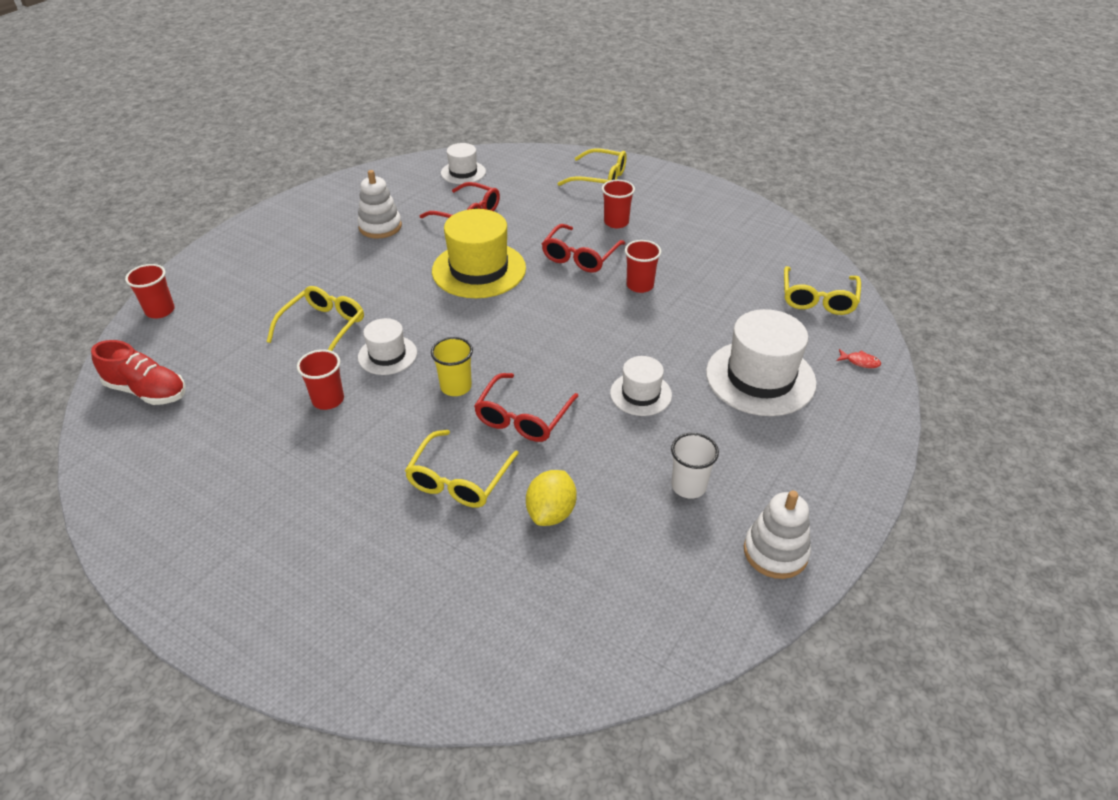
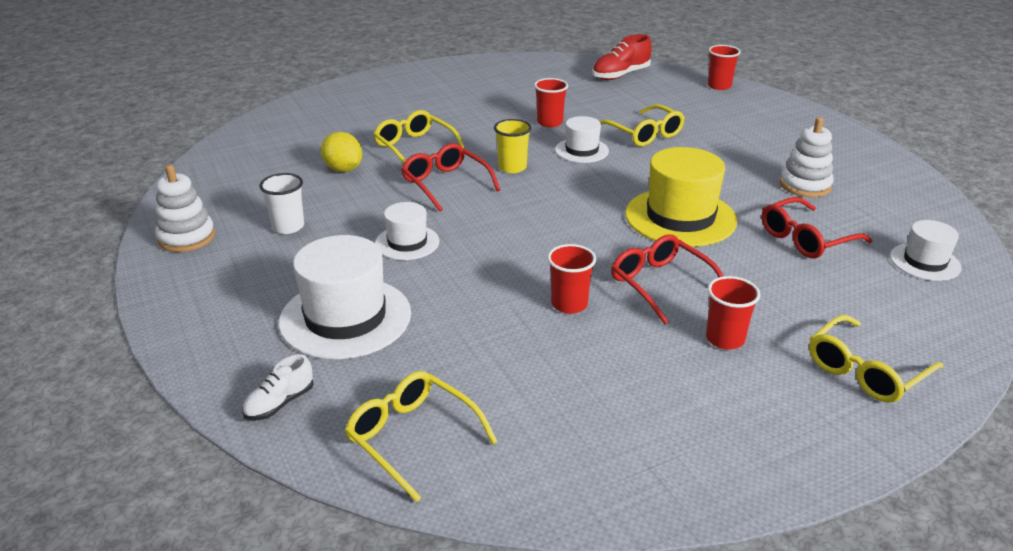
camera: 120 degrees right, 10 degrees down
(860, 362) = (280, 403): red fish -> white shoe

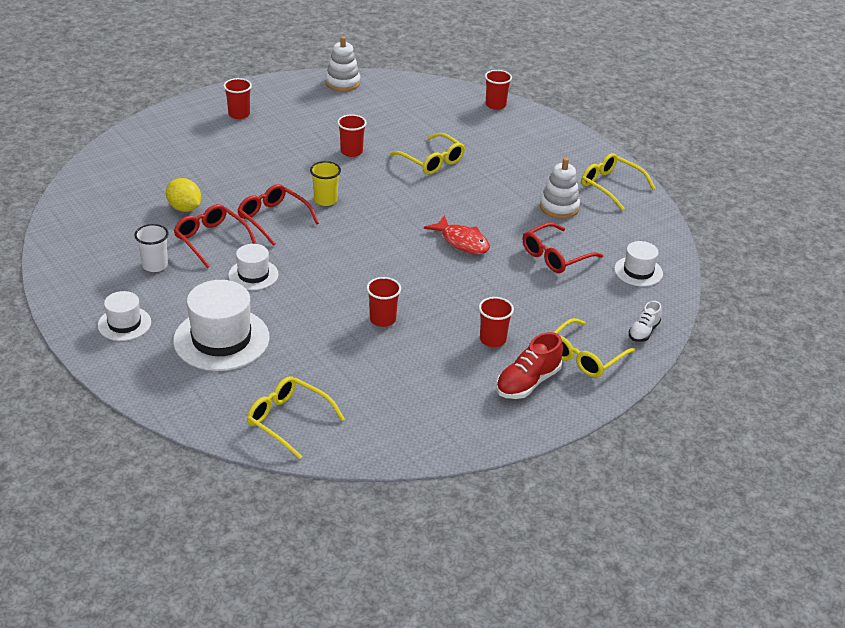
camera: 10 degrees left, 5 degrees up
(186, 237) = (76, 279): white stacking toy -> white stacking toy (342, 83)
(280, 403) = (192, 404): white shoe -> white shoe (643, 332)
(415, 148) = (240, 183): yellow glasses -> yellow glasses (611, 186)
(429, 86) = (239, 114): none -> red cup
(581, 150) = (381, 180): white hat -> white hat (124, 324)
(620, 75) = (409, 95): red shoe -> red shoe (527, 382)
(661, 285) = (448, 300): red glasses -> red glasses (211, 240)
(680, 217) = (462, 242): yellow hat -> red fish

